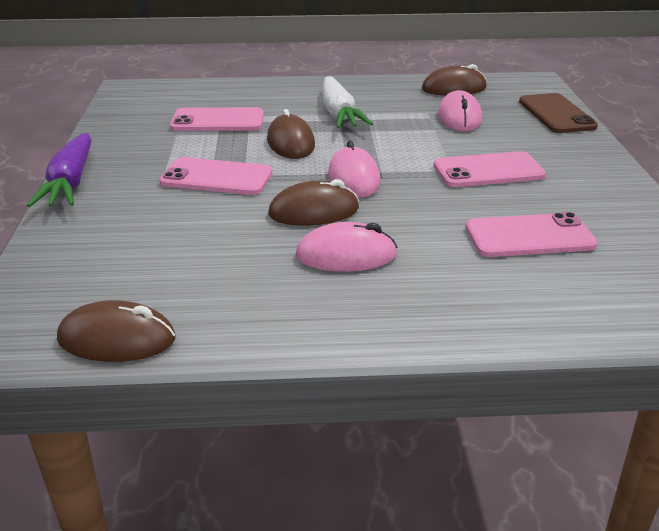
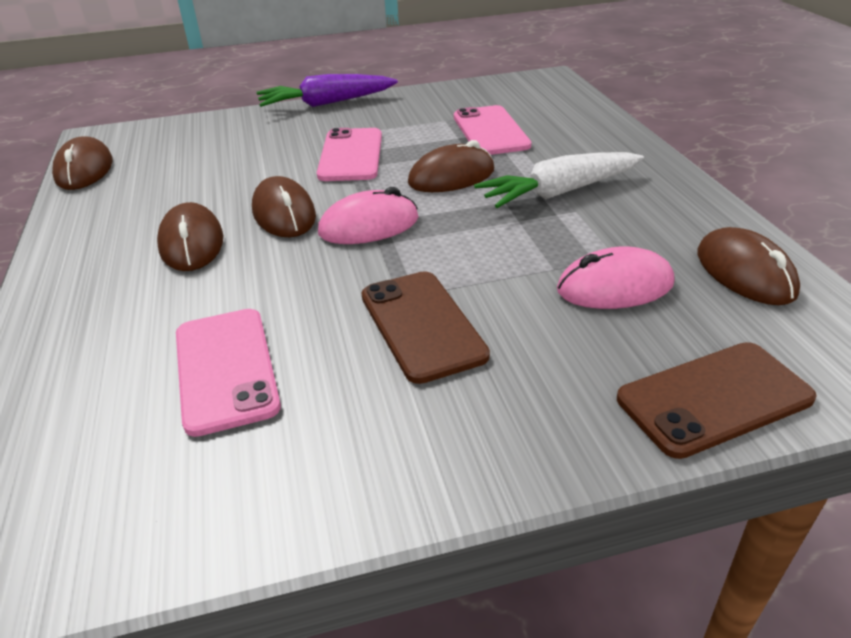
camera: 80 degrees right, 5 degrees up
(346, 255) = (191, 243): pink mouse -> brown mouse
(488, 171) = (422, 325): pink phone -> brown phone

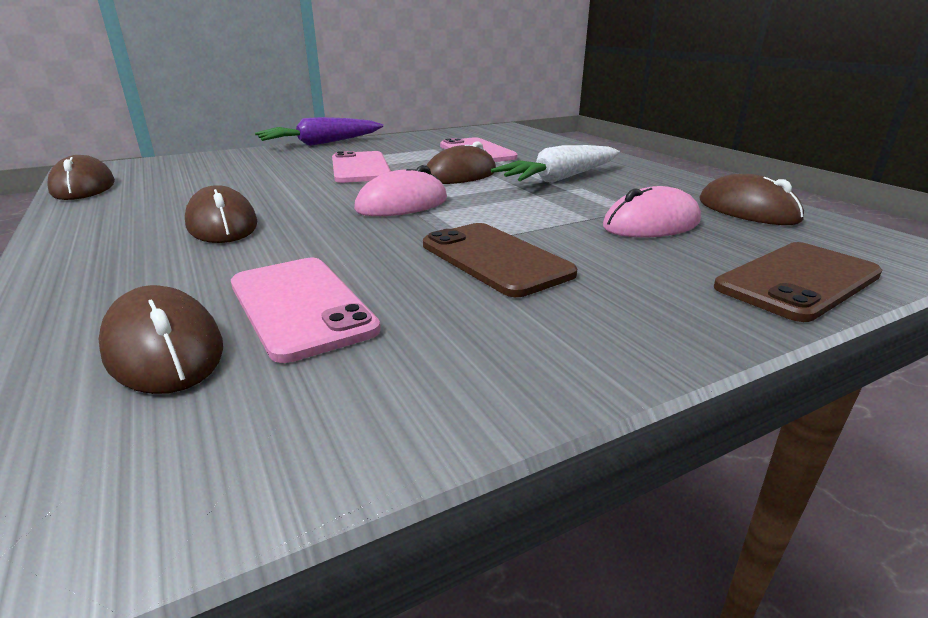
camera: 15 degrees left, 10 degrees down
(284, 214) = (313, 202): brown mouse -> brown mouse (164, 349)

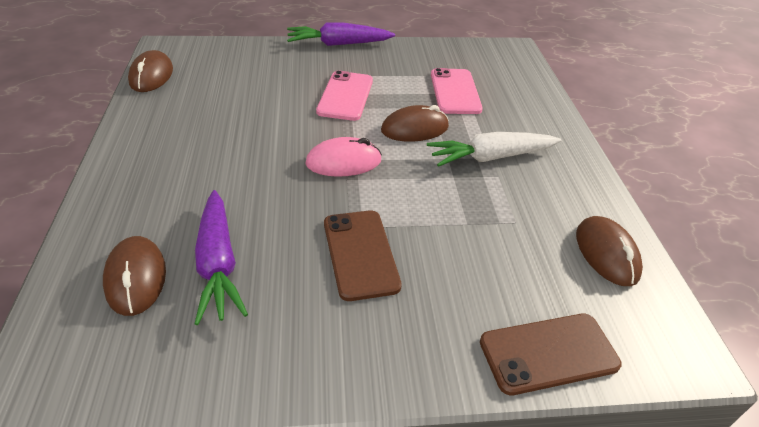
camera: 20 degrees right, 15 degrees up
(222, 225) = (215, 154): brown mouse -> none
(300, 306) = (218, 264): pink phone -> purple carrot
(651, 224) = (507, 247): pink mouse -> none

